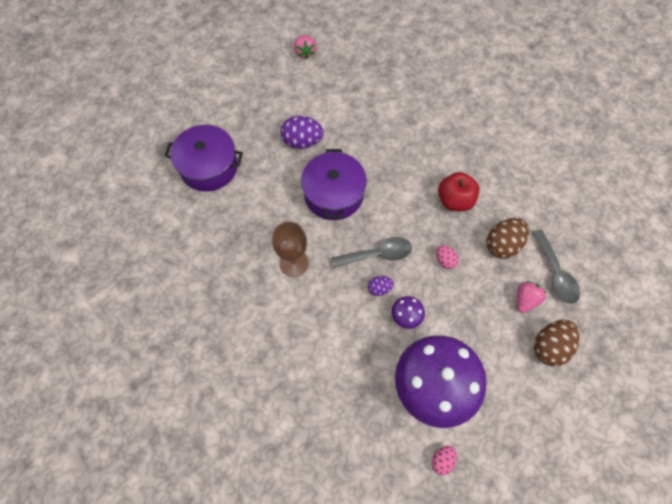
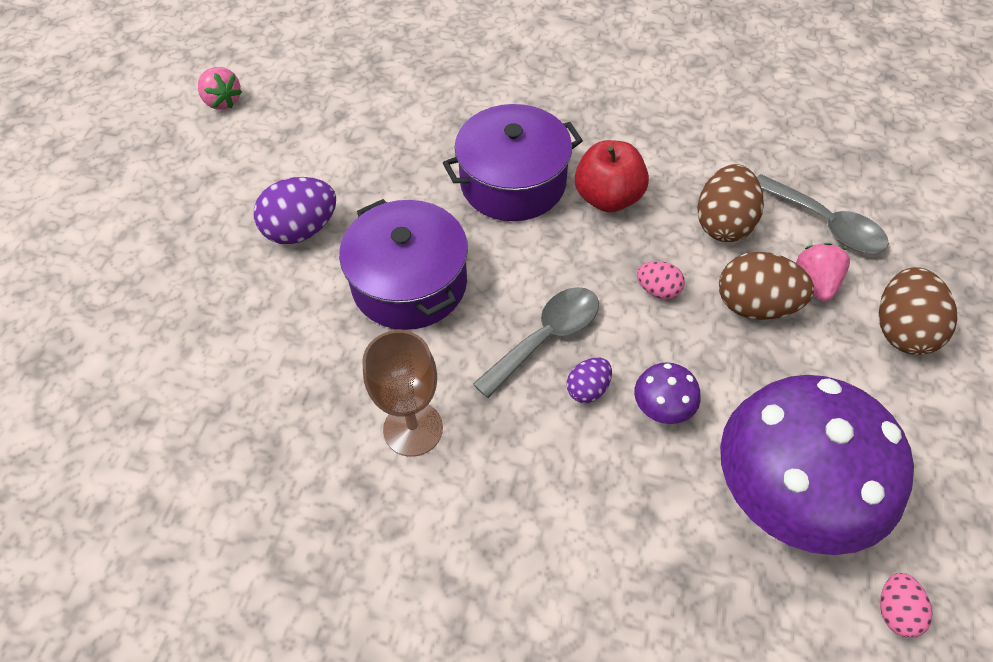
camera: 30 degrees left, 10 degrees down
(209, 167) = (150, 350): purple pot -> purple pot (513, 182)
(486, 294) = (755, 305): none -> brown egg

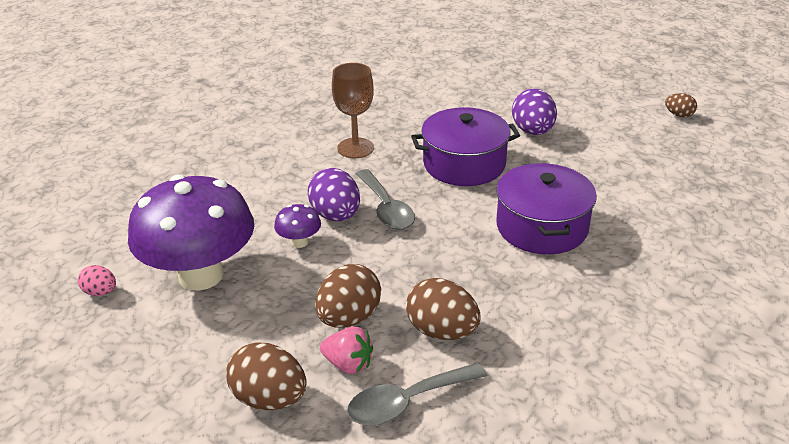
camera: 110 degrees right, 20 degrees down
(222, 101) = (679, 115): pink strawberry -> brown egg
(588, 389) = (336, 215): purple egg -> purple egg, size x1.82
(608, 198) = (503, 272): red apple -> none
(658, 290) = (395, 270): pink egg -> none

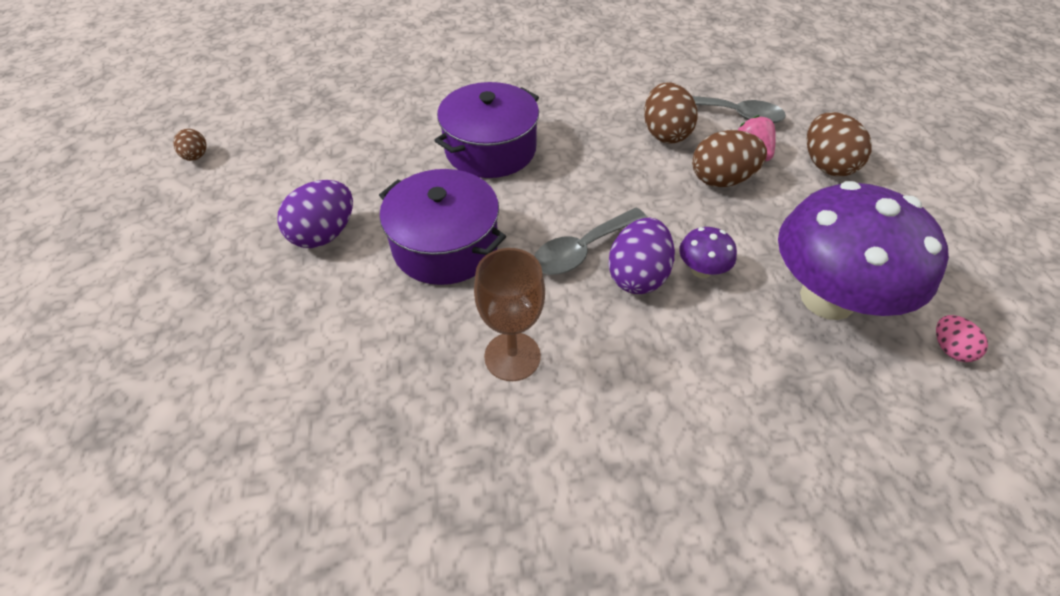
camera: 135 degrees left, 15 degrees up
(386, 208) = (582, 250): grey spoon -> grey spoon turned 150 degrees counterclockwise

